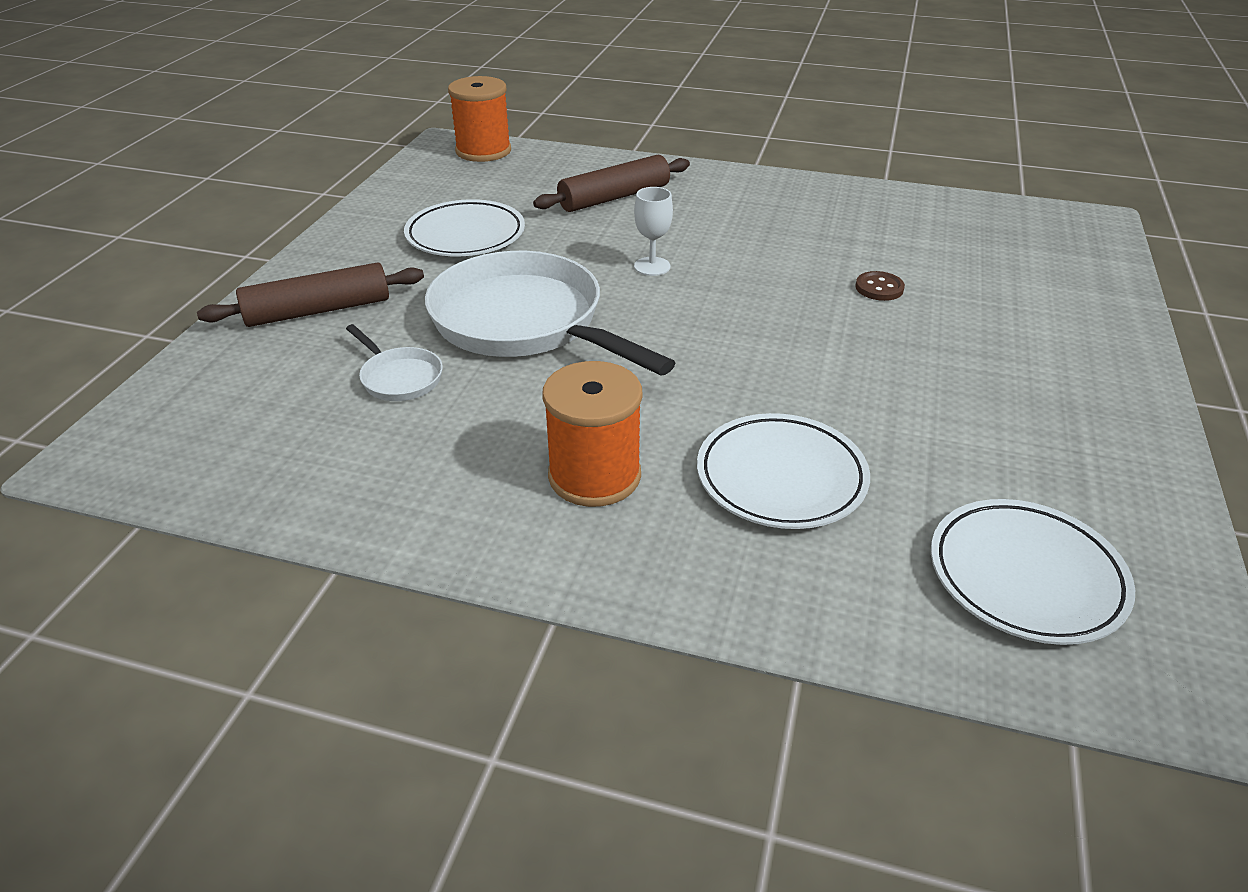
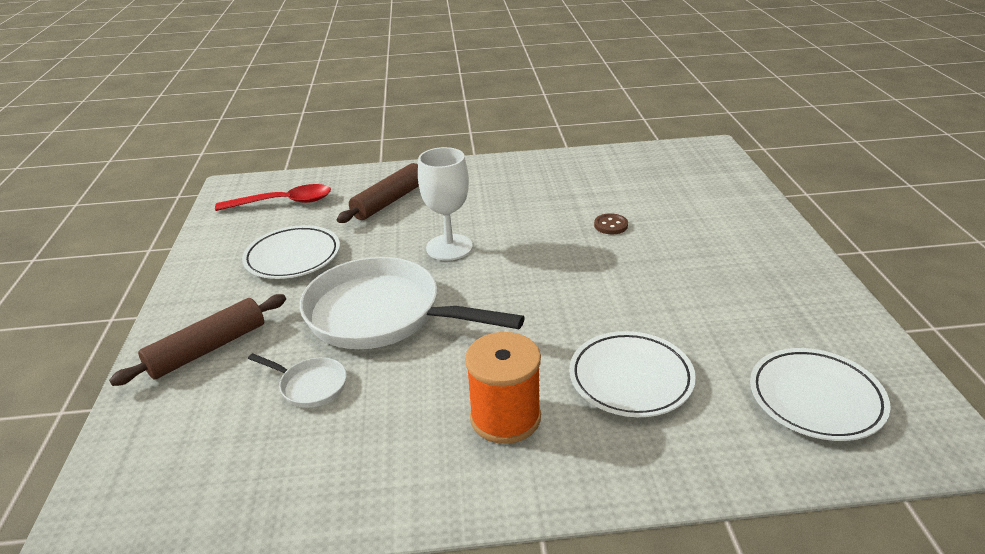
camera: 20 degrees left, 5 degrees down
(483, 151) = (265, 186): orange spool -> none
(492, 173) = (283, 202): none -> red spoon
(652, 266) = (449, 247): white goblet -> white goblet, size x1.70

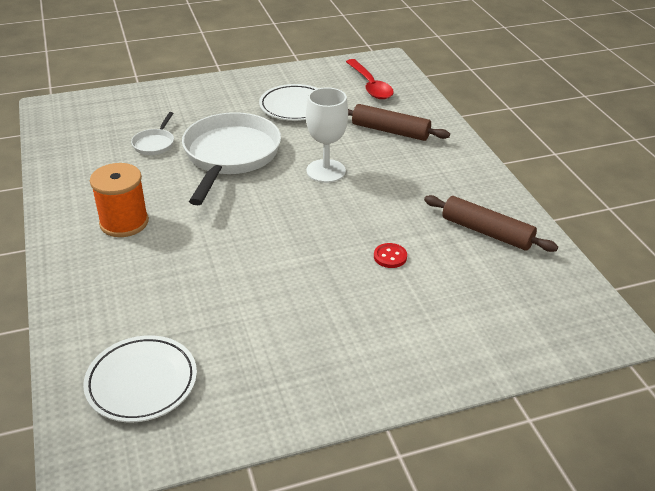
camera: 75 degrees right, 5 degrees up
(208, 349) = (188, 101): brown rolling pin -> brown rolling pin (486, 232)
(610, 225) = (390, 257): brown button -> red button
(631, 379) = (164, 277): white plate -> none

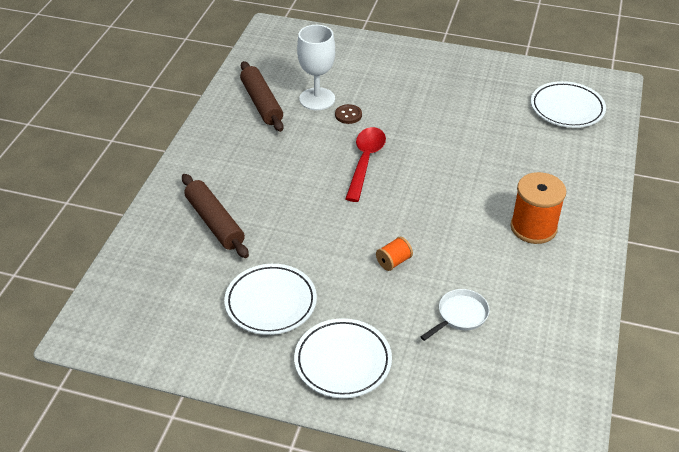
camera: 145 degrees left, 5 degrees up
(218, 98) = (343, 361): none -> white plate
(230, 156) = (393, 262): white pan -> orange spool
(326, 171) = (321, 204): white goblet -> white goblet (317, 99)
(370, 86) = (156, 297): red spoon -> red spoon (365, 161)
(390, 257) = (348, 115): red button -> brown button

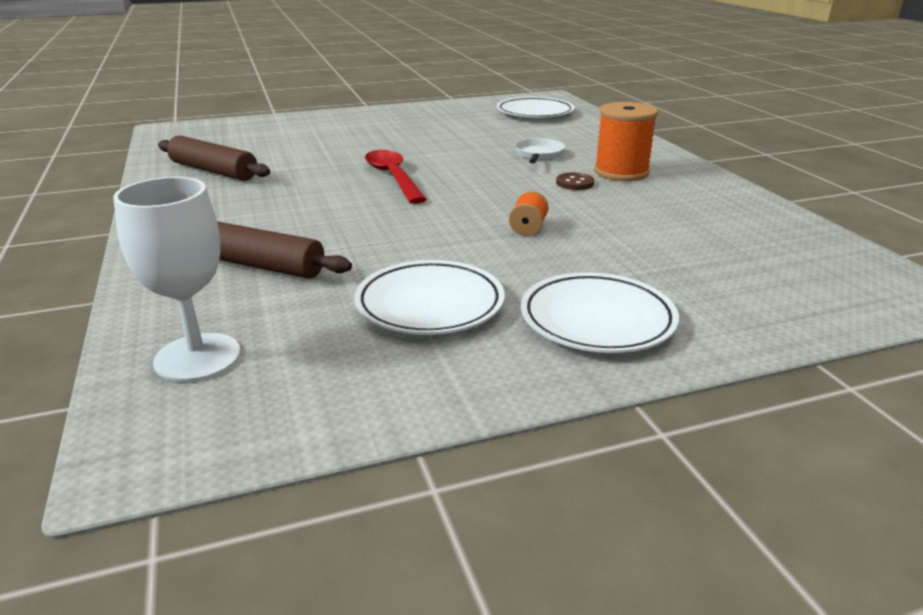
camera: 35 degrees left, 15 degrees down
(317, 99) = (280, 155): white goblet -> white goblet (197, 357)
(348, 115) = (331, 156): brown button -> brown button (574, 183)
(460, 315) = (657, 241): white pan -> white pan (538, 155)

